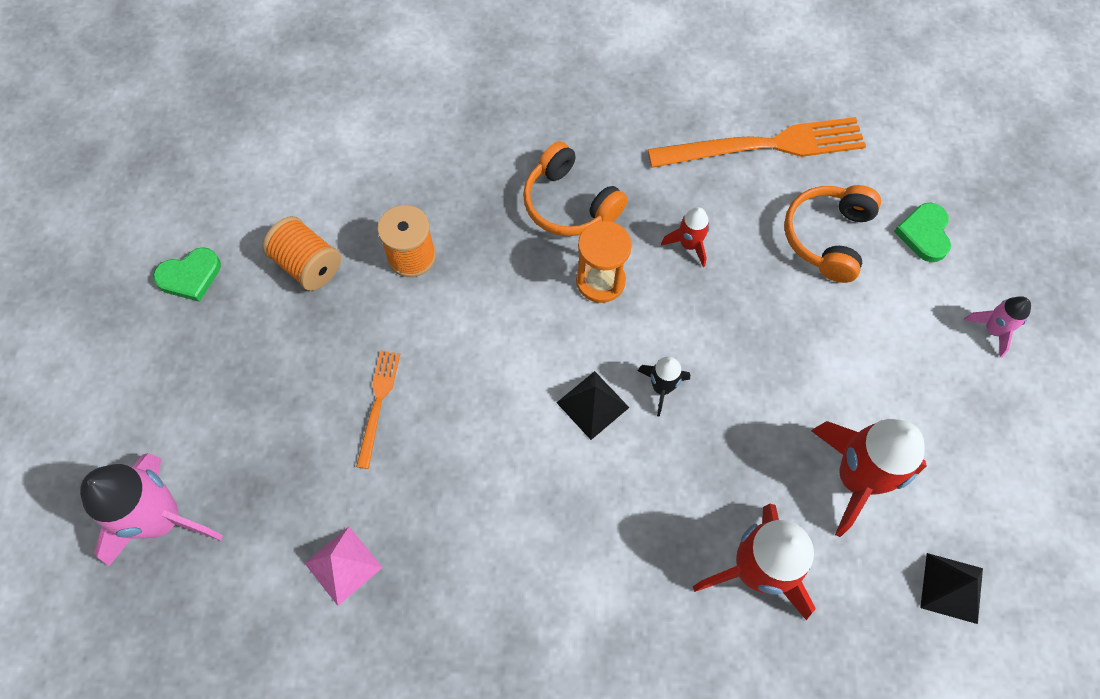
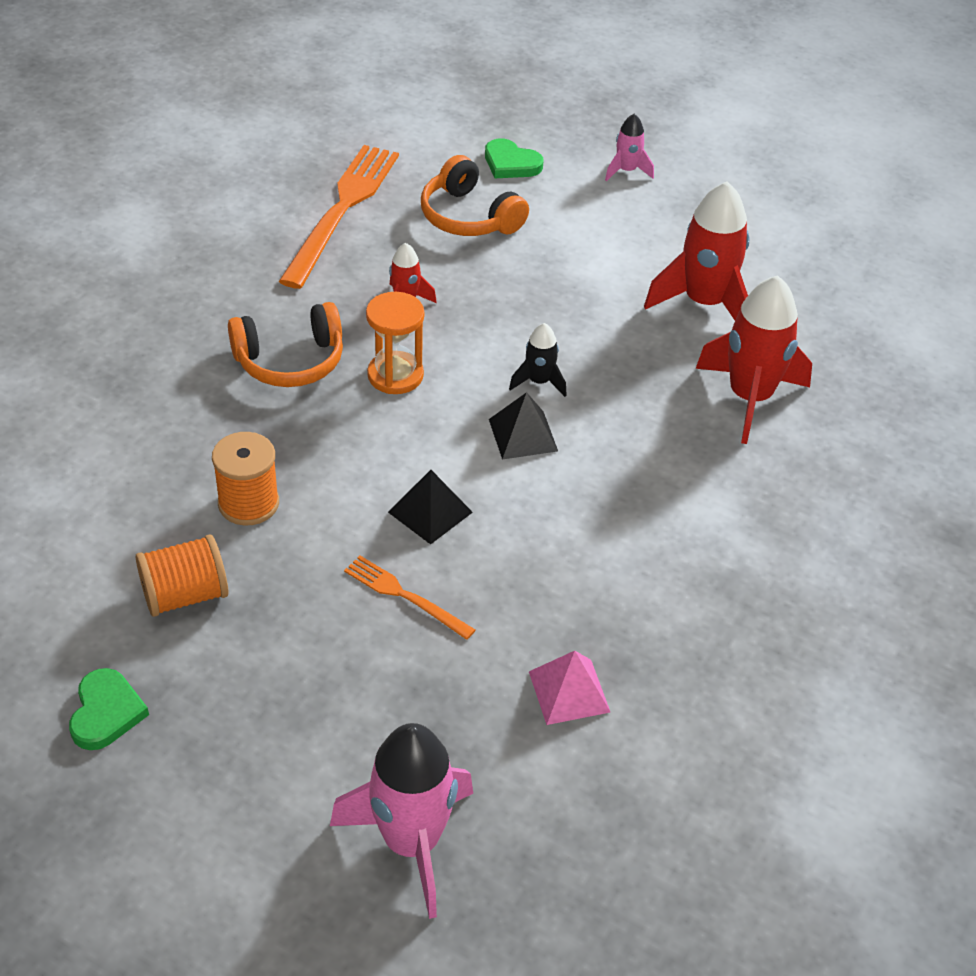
camera: 65 degrees left, 20 degrees down
(952, 588) = (828, 295): black pyramid -> black pyramid (430, 512)

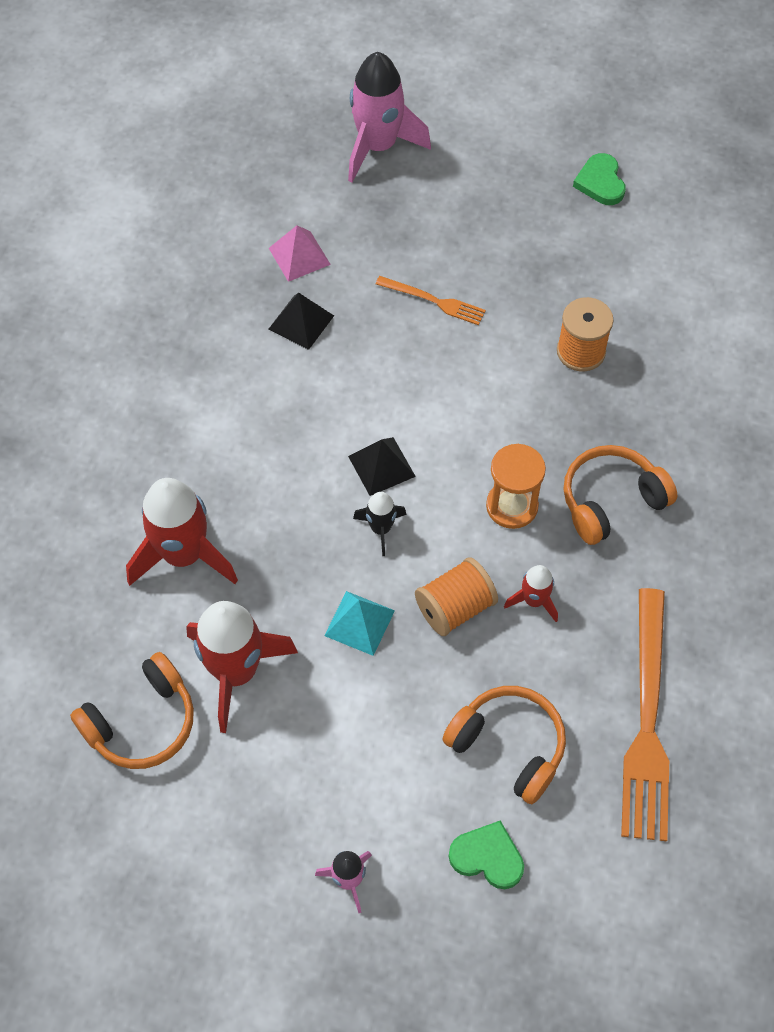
camera: 170 degrees right, 15 degrees up
(185, 595) = (591, 269): orange spool -> orange spool (455, 608)
(430, 512) = (437, 374): black pyramid -> black pyramid (301, 322)
(579, 316) = (359, 623): none -> turquoise pyramid
(795, 286) = (142, 722): none -> orange headphones

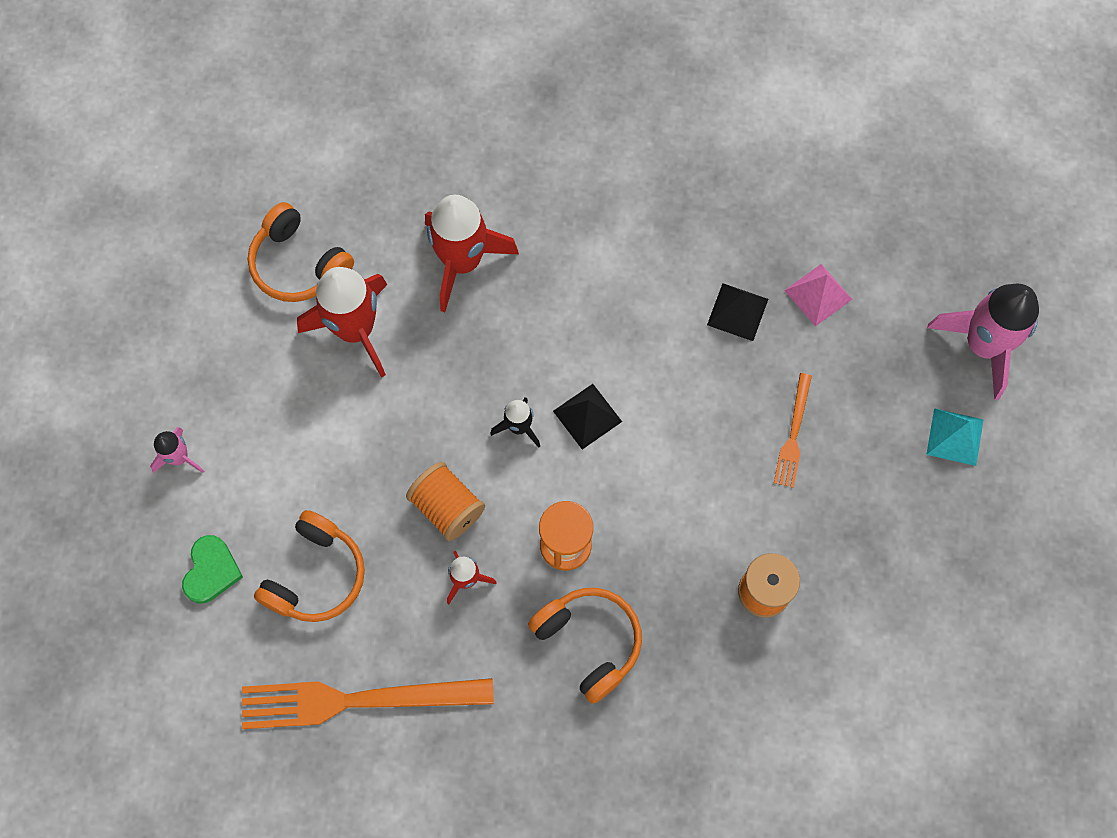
camera: 80 degrees right, 10 degrees up
(359, 623) = (418, 425): turquoise pyramid -> turquoise pyramid (955, 436)
(600, 182) = (998, 588): green heart -> none

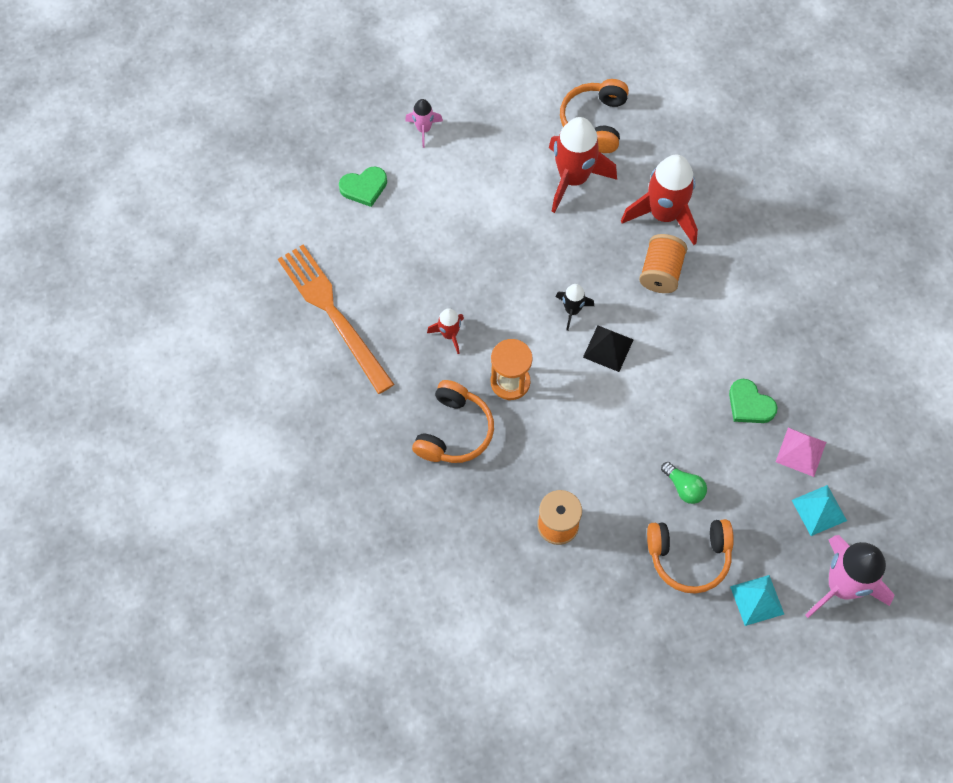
camera: 60 degrees right, 5 degrees down
(316, 575) = (397, 247): orange headphones -> orange headphones (689, 557)
(447, 507) = (490, 297): orange spool -> orange spool (661, 272)
(737, 311) = (749, 404): black pyramid -> green heart
(793, 434) = (684, 487): orange fork -> green light bulb
(891, 317) = (819, 510): none -> turquoise pyramid

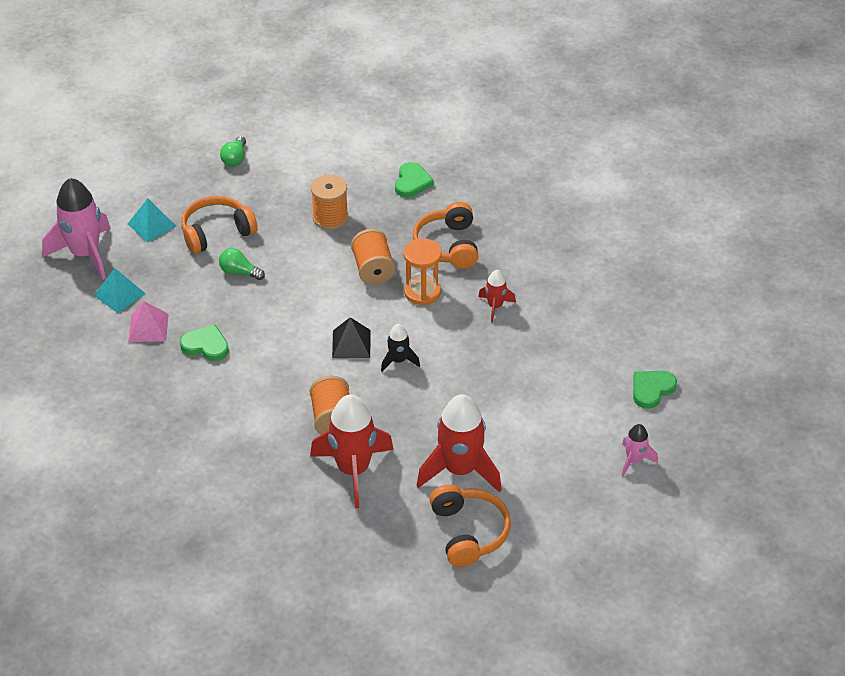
camera: 155 degrees right, 20 degrees down
(333, 314) = (603, 287): orange fork -> none
(445, 540) = (412, 182): none -> green heart
(545, 432) = (373, 269): none -> orange spool
(628, 669) = (235, 159): none -> green light bulb

